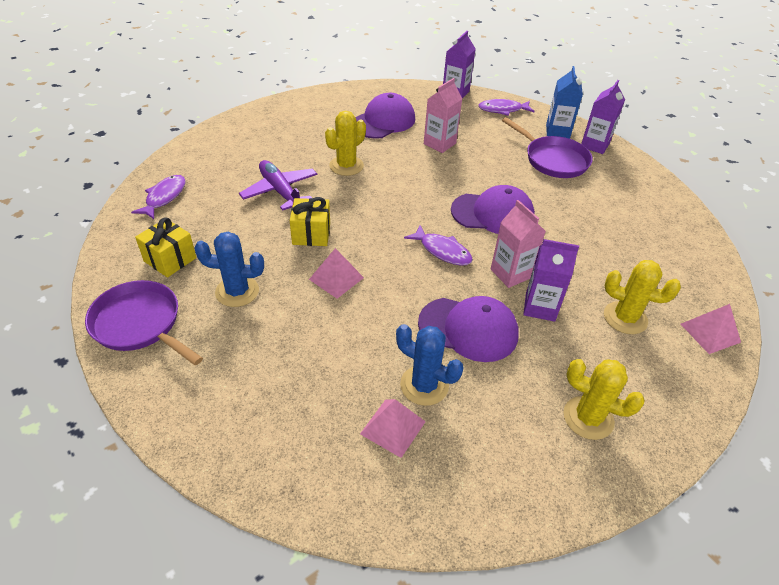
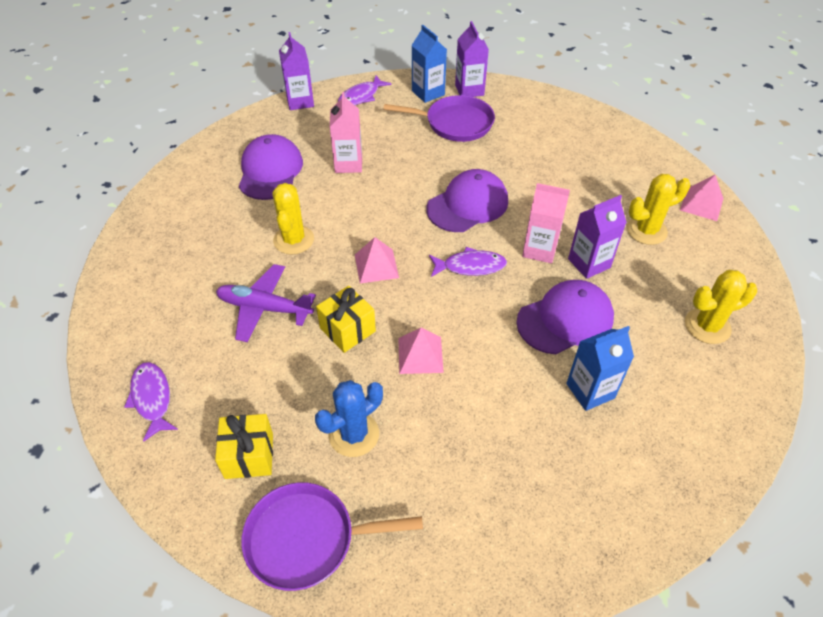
camera: 40 degrees left, 5 degrees up
(392, 427) = (609, 442): pink pyramid -> pink pyramid (376, 266)
(424, 385) = (590, 391): blue cactus -> blue carton

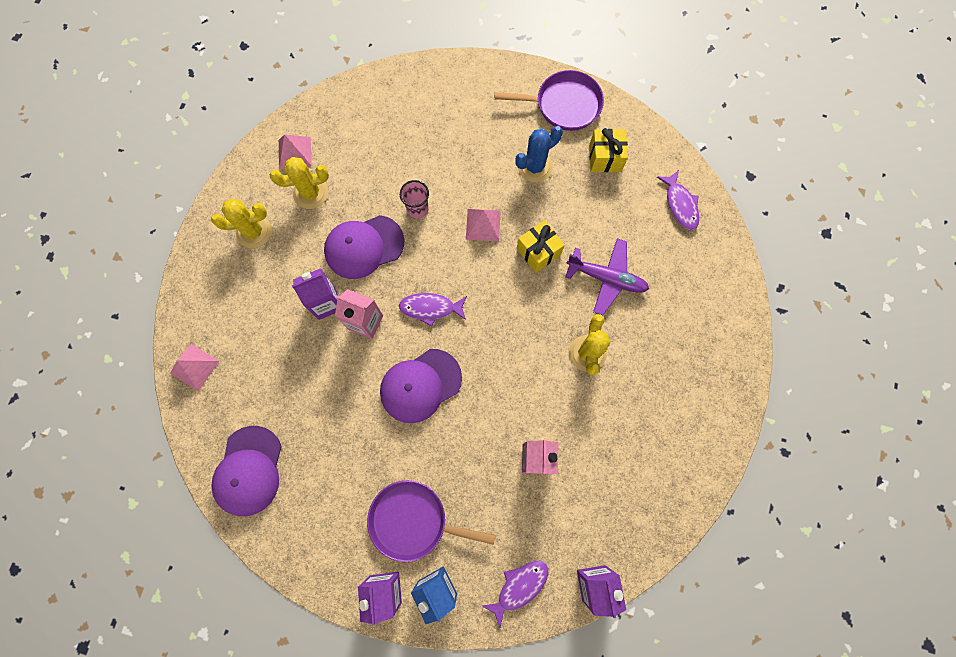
camera: 175 degrees left, 25 degrees up
(270, 171) = (618, 454): purple cap -> purple cap (249, 471)
(376, 266) = (513, 316): pink pyramid -> pink pyramid (295, 152)
(509, 367) = (417, 208): none -> pink cup
(590, 391) = (363, 185): blue carton -> none
(646, 230) = (261, 337): yellow cactus -> yellow cactus (310, 193)

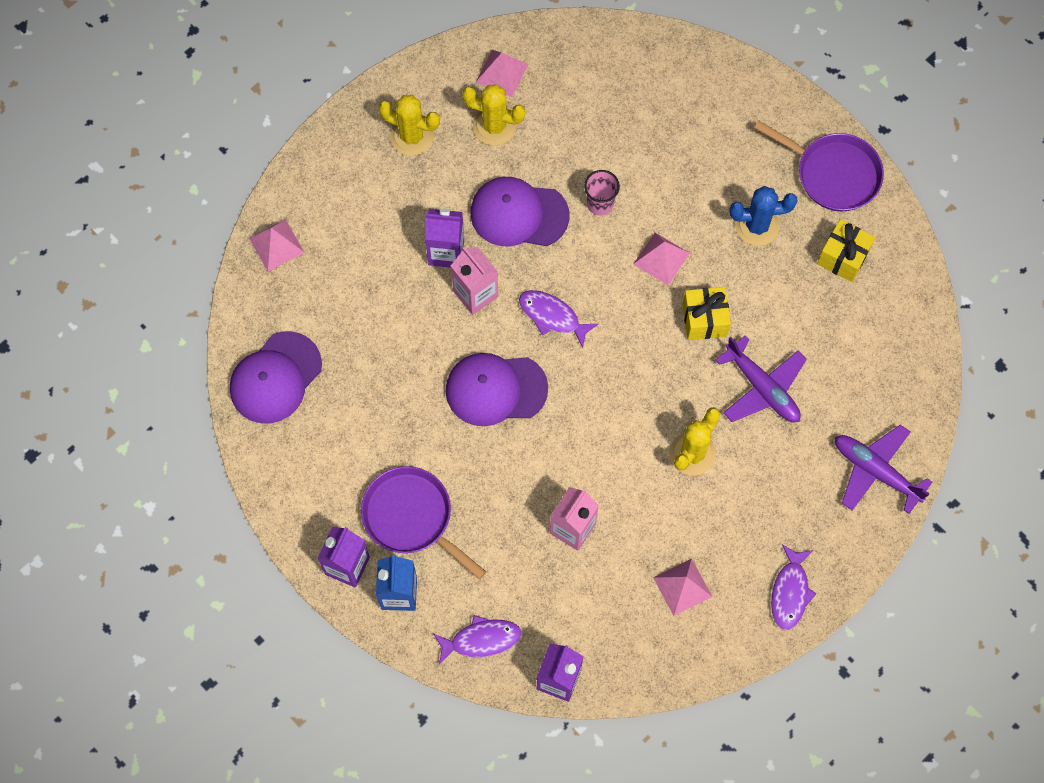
camera: 30 degrees right, 5 degrees down
(639, 456) = (682, 587): none -> pink pyramid
(680, 205) = (896, 353): purple fish -> purple fish (790, 592)
(717, 294) = (875, 471): none -> purple plane

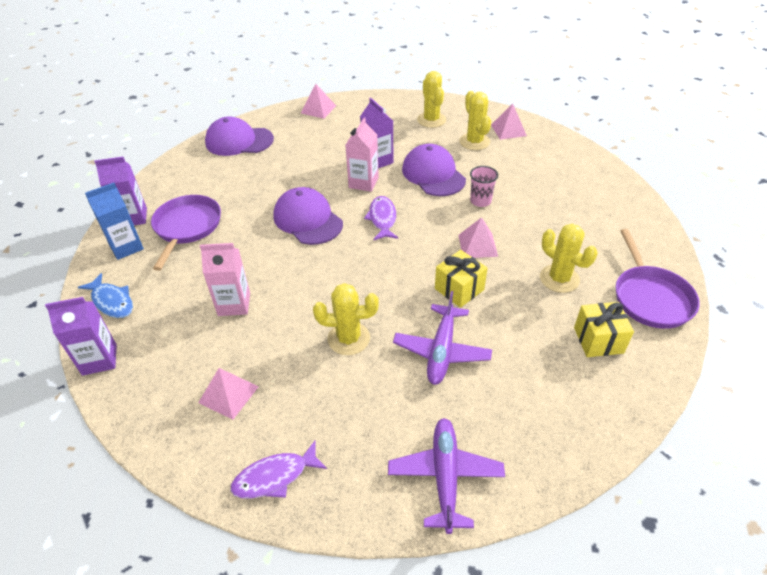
camera: 55 degrees right, 25 degrees down
(481, 640) = (112, 301): purple fish -> blue fish
(757, 226) = (559, 279): blue cactus -> yellow cactus

